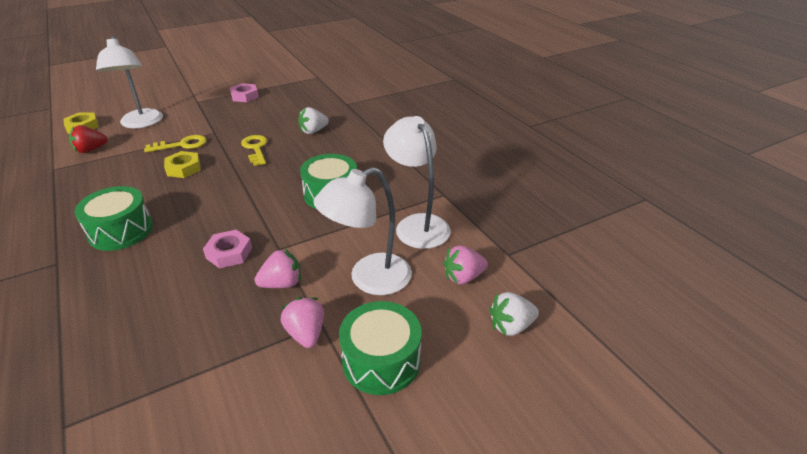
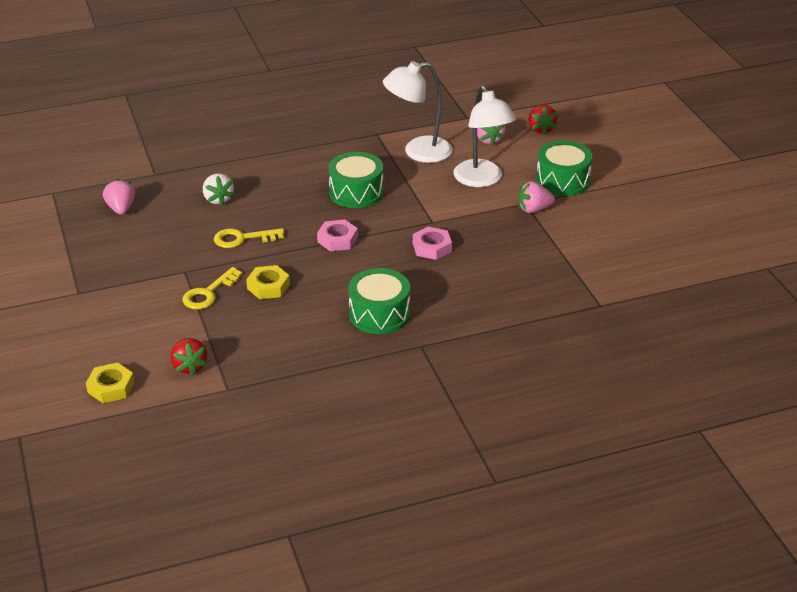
camera: 80 degrees left, 0 degrees up
(141, 123) = (127, 334): white lamp -> none
(182, 145) = (208, 293): yellow key -> yellow key turned 135 degrees counterclockwise
(245, 96) = (84, 252): pink nut -> pink nut (337, 239)
(282, 284) = (478, 220): pink strawberry -> pink strawberry (121, 209)
(511, 326) = (541, 129): white strawberry -> red strawberry

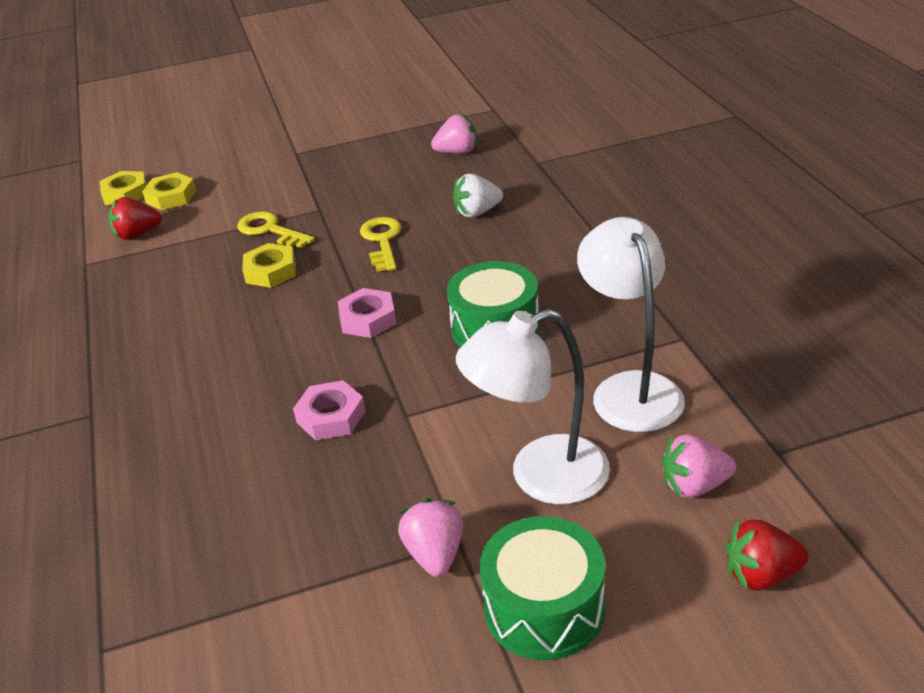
camera: 95 degrees right, 0 degrees up
(129, 357) = (171, 197): none -> yellow nut
(379, 314) = (178, 370): green drum -> none

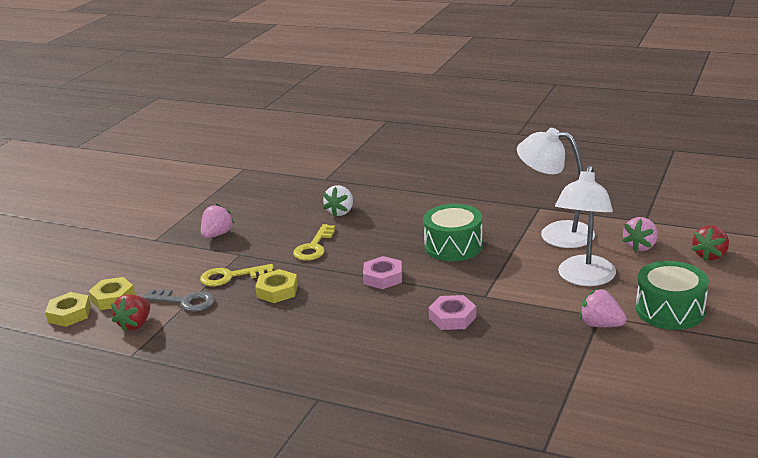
camera: 50 degrees left, 10 degrees down
(200, 234) = (185, 301): none -> grey key
(382, 241) = (314, 247): yellow key -> yellow key turned 105 degrees counterclockwise
(457, 152) = (267, 194): pink strawberry -> pink strawberry (217, 234)

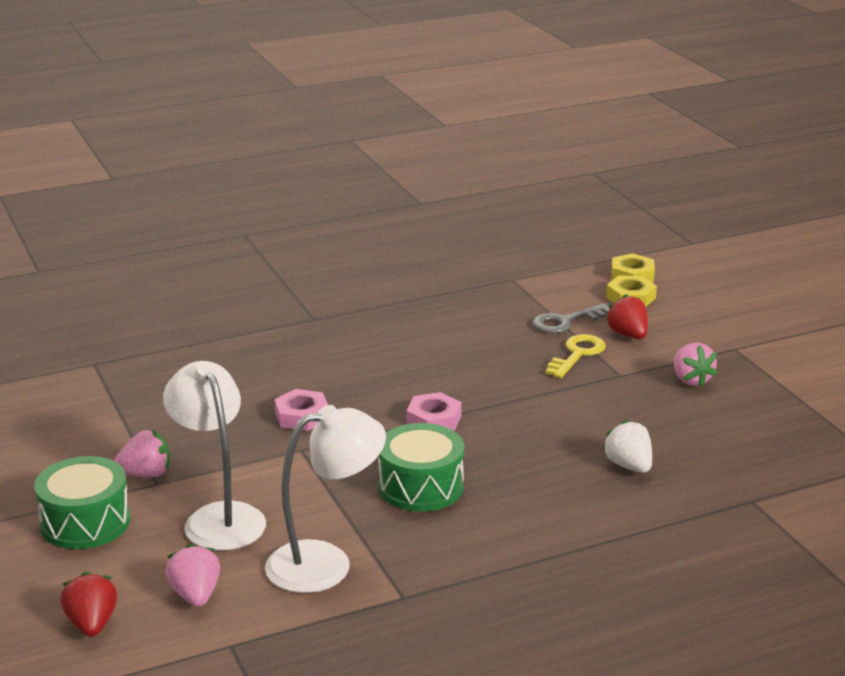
camera: 130 degrees right, 0 degrees up
(135, 324) = (562, 293): red strawberry -> red strawberry (628, 335)
(277, 291) = (507, 364): yellow nut -> none
(314, 247) = (565, 415): yellow key -> none

